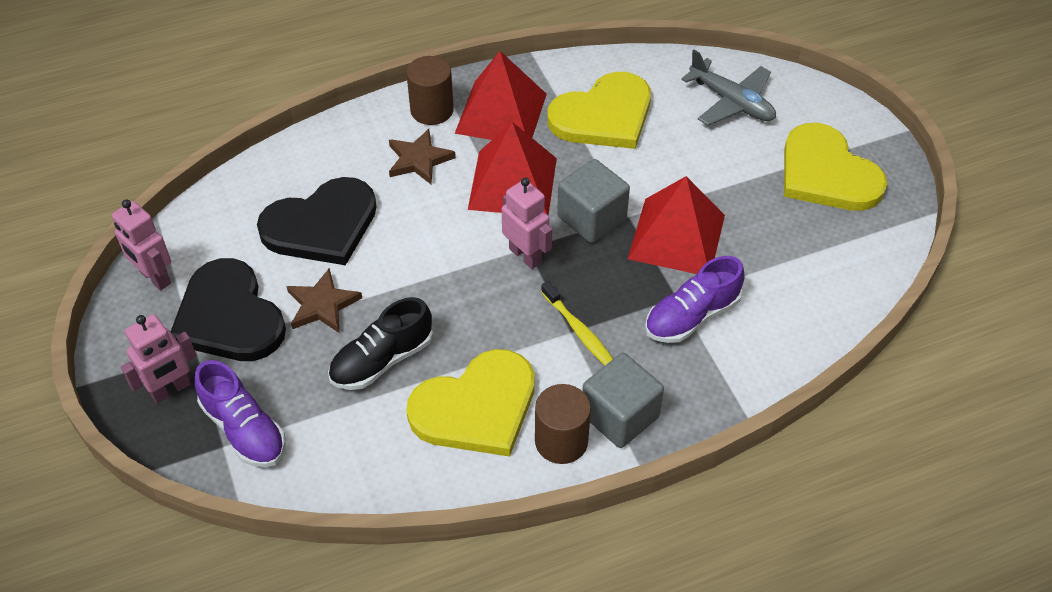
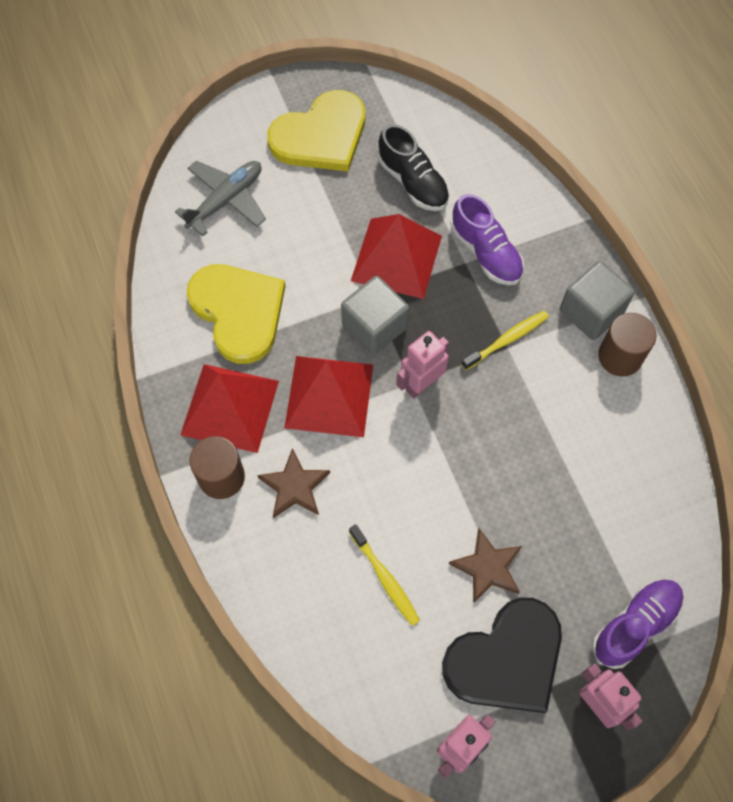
camera: 90 degrees left, 15 degrees up
(321, 225) = (385, 578): black heart -> yellow toothbrush
(382, 360) = (549, 506): black shoe -> black shoe (413, 182)
(476, 407) = (592, 423): yellow heart -> none

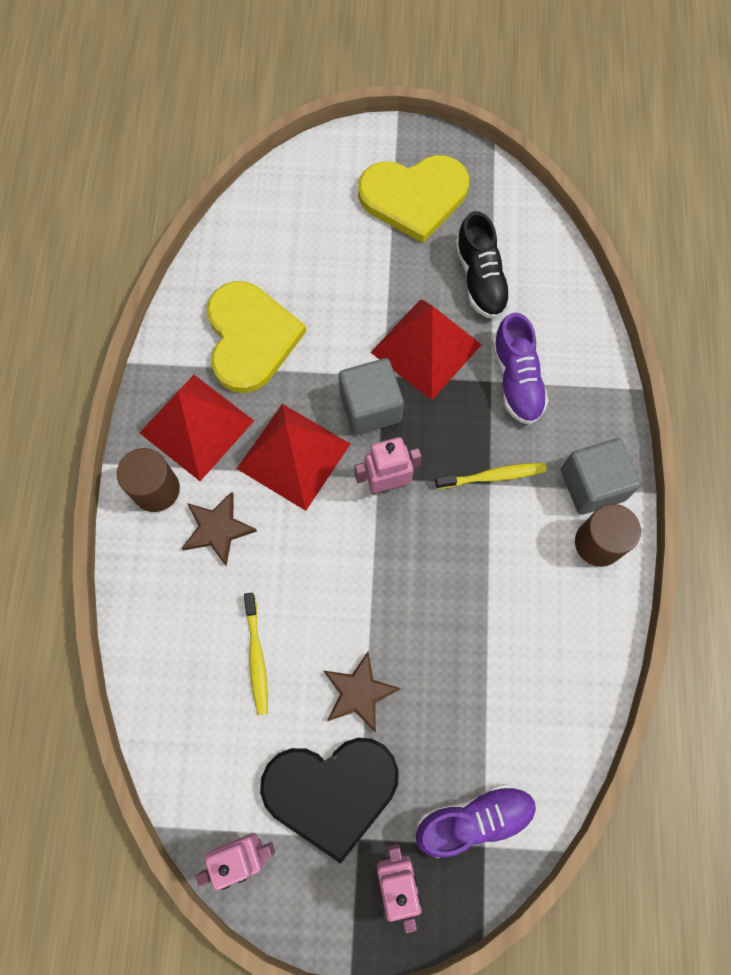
camera: 25 degrees right, 5 degrees up
(226, 200) = (292, 225): grey plane -> none

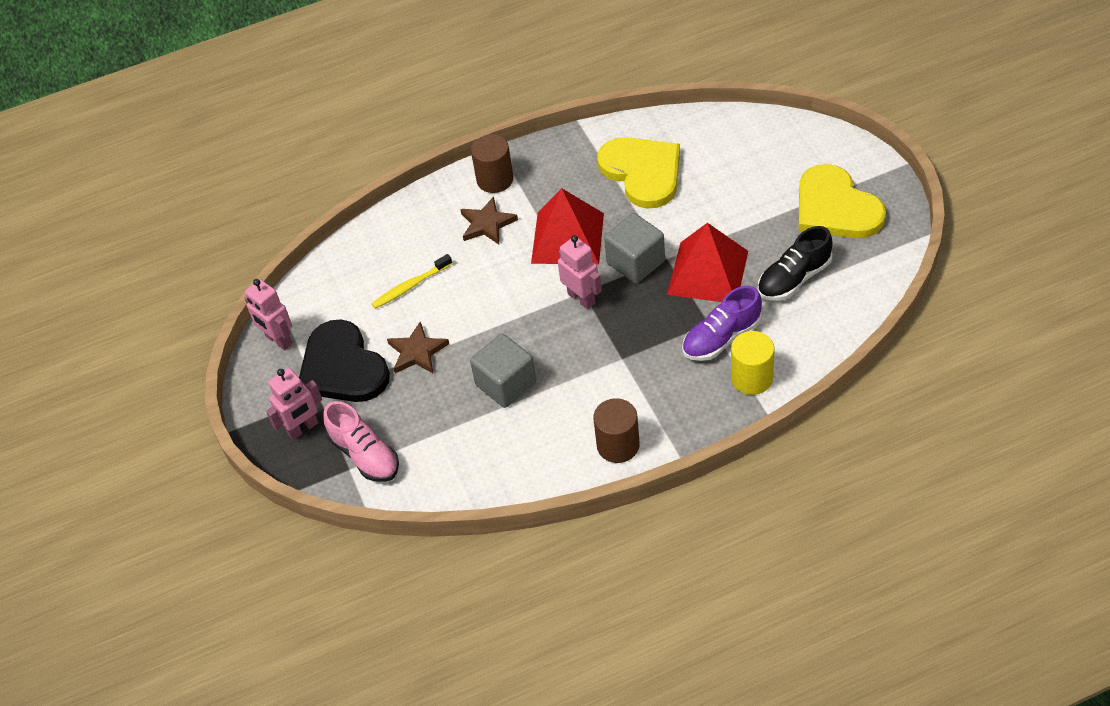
camera: 70 degrees right, 20 degrees down
(197, 426) = (554, 177): red pyramid -> none
(250, 338) = (642, 172): yellow heart -> yellow heart turned 90 degrees counterclockwise
(474, 819) = (365, 455): purple shoe -> pink shoe
(493, 476) = (629, 357): yellow toothbrush -> none
(580, 379) = (751, 378): none -> yellow cylinder
(592, 485) = (664, 422): grey cube -> grey cube (506, 384)

